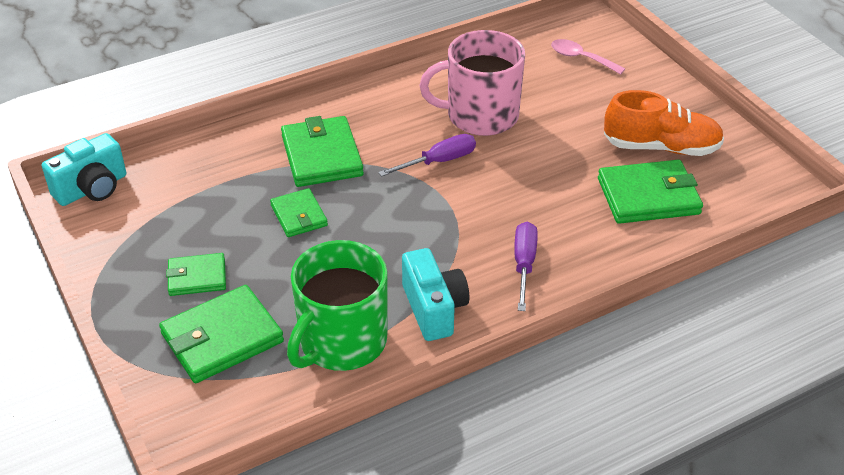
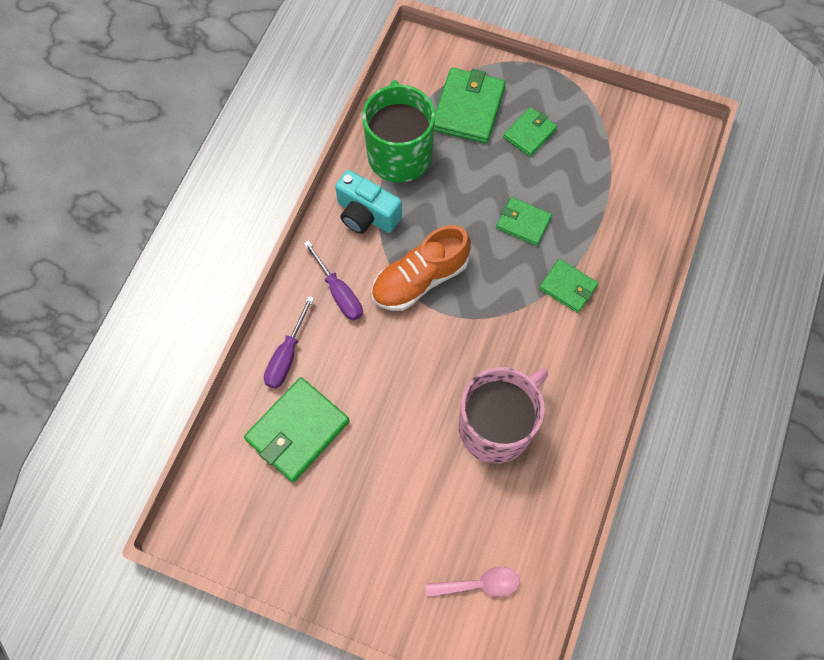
camera: 140 degrees right, 25 degrees up
(92, 189) = (676, 144): turquoise camera -> none
(322, 156) = (568, 287): green wallet -> green wallet, size x0.60
(439, 161) = (481, 347): purple screwdriver -> purple screwdriver (287, 356)
(661, 147) = (324, 502): orange shoe -> orange shoe (420, 279)

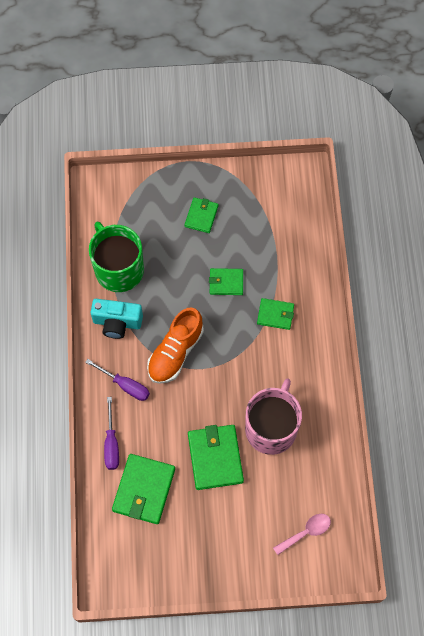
camera: 25 degrees left, 0 degrees up
(468, 108) = (150, 215): green wallet -> green wallet (215, 458)

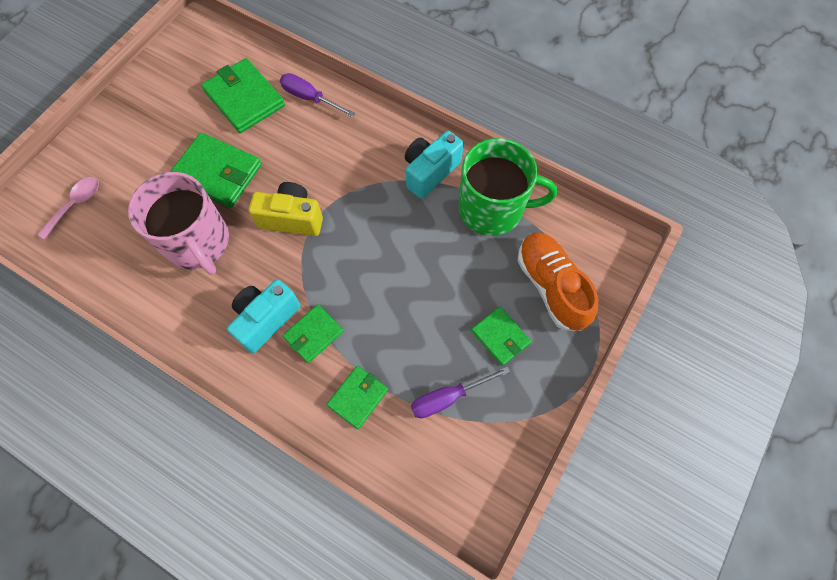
camera: 125 degrees right, 0 degrees up
(125, 385) = (357, 141): purple screwdriver -> purple screwdriver (448, 397)
(175, 352) = (354, 205): orange shoe -> orange shoe (551, 286)
(213, 383) = (292, 218): none -> yellow camera
(226, 282) = (394, 307): green wallet -> green wallet (358, 397)
(287, 348) = (266, 319): none -> turquoise camera
(306, 532) = (76, 204): pink spoon -> pink spoon turned 150 degrees counterclockwise

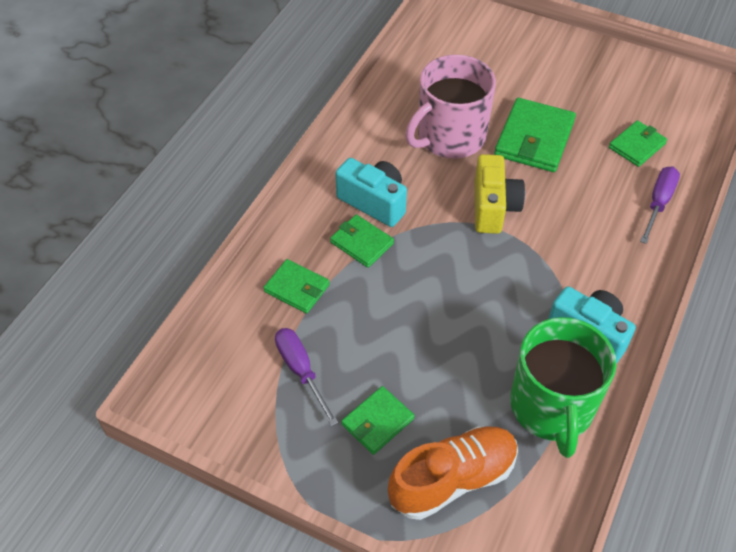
camera: 85 degrees right, 15 degrees down
(76, 204) = (472, 45): pink spoon -> none
(244, 98) = (637, 146): green wallet -> green wallet, size x0.60

